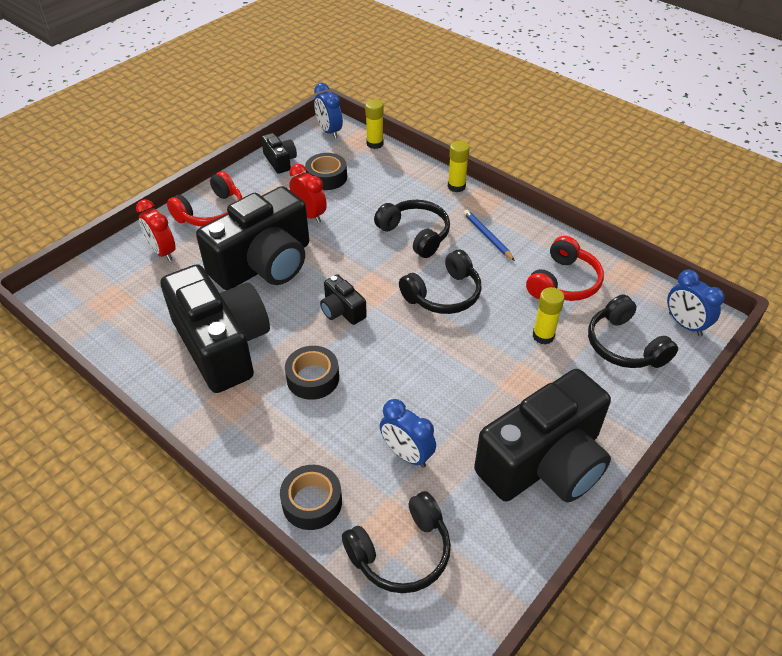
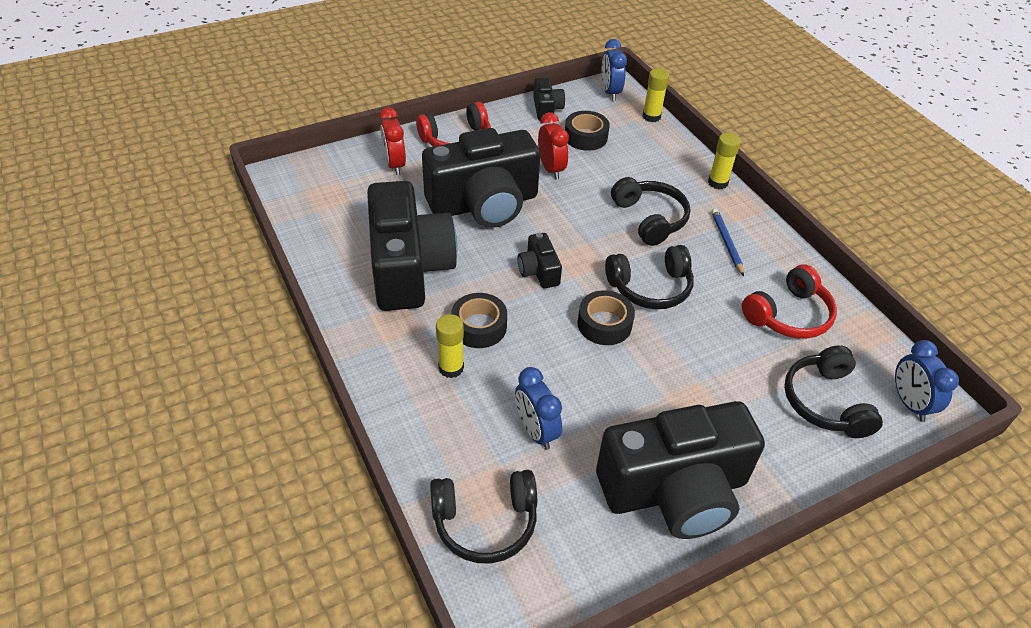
camera: 20 degrees right, 0 degrees up
(312, 502) = (422, 443): black tape -> black tape (604, 324)
(543, 336) = (738, 363): yellow glue stick -> yellow glue stick (451, 368)

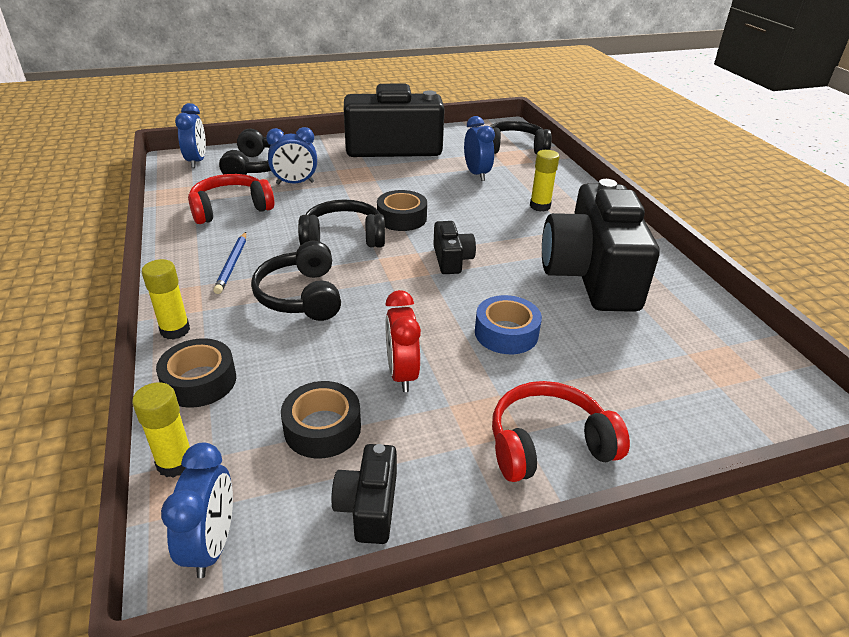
camera: 170 degrees left, 10 degrees down
(395, 164) = (644, 405): red clock -> none
(479, 327) = (516, 226): black tape -> black tape (199, 381)
(484, 204) = (506, 333): black camera -> blue tape
(755, 373) = (295, 183): none -> blue clock

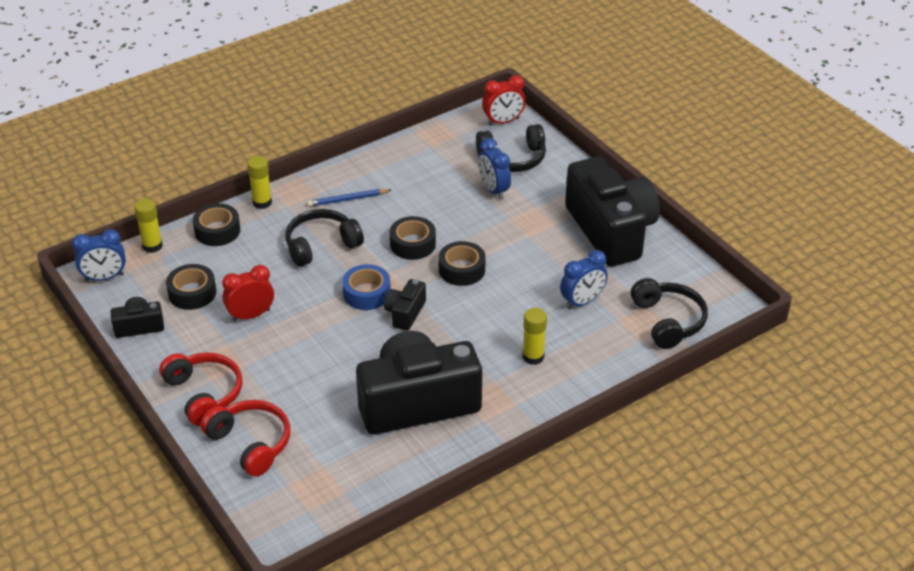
camera: 75 degrees right, 5 degrees up
(197, 161) = (503, 121): blue clock -> red clock
(230, 208) = (429, 170): red headphones -> red headphones (251, 443)
(343, 237) = (412, 244): black headphones -> black tape
(451, 259) = (405, 313): black camera -> black camera turned 135 degrees clockwise
(506, 333) = (314, 360): blue tape -> blue tape (366, 293)

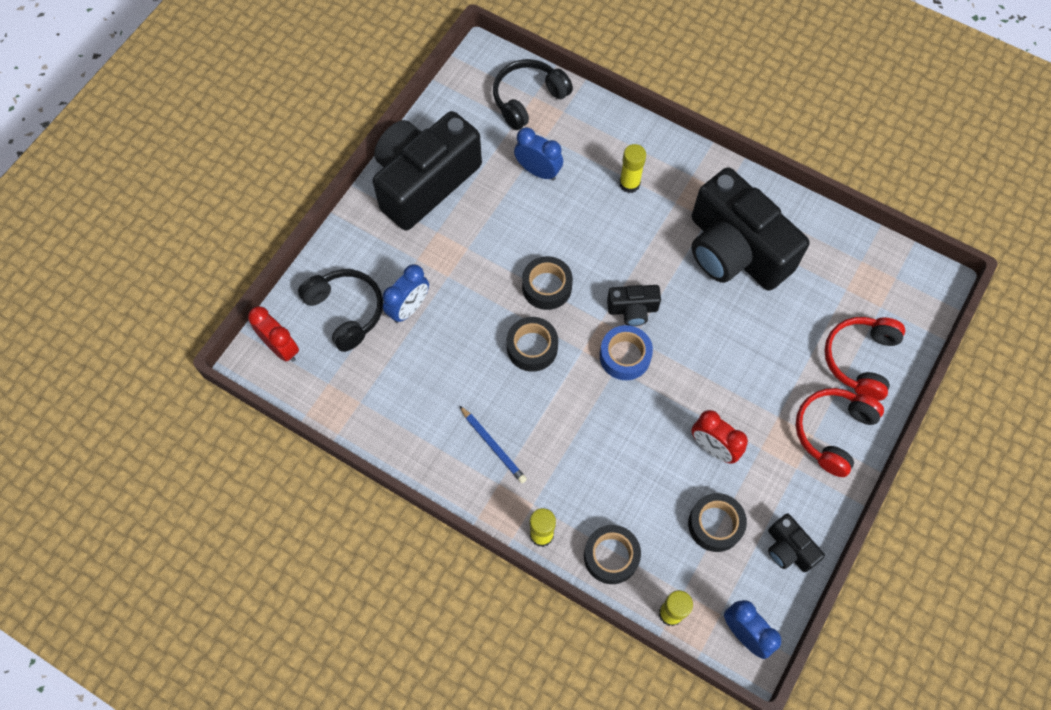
camera: 115 degrees left, 25 degrees up
(321, 245) = (578, 435): black headphones -> none

